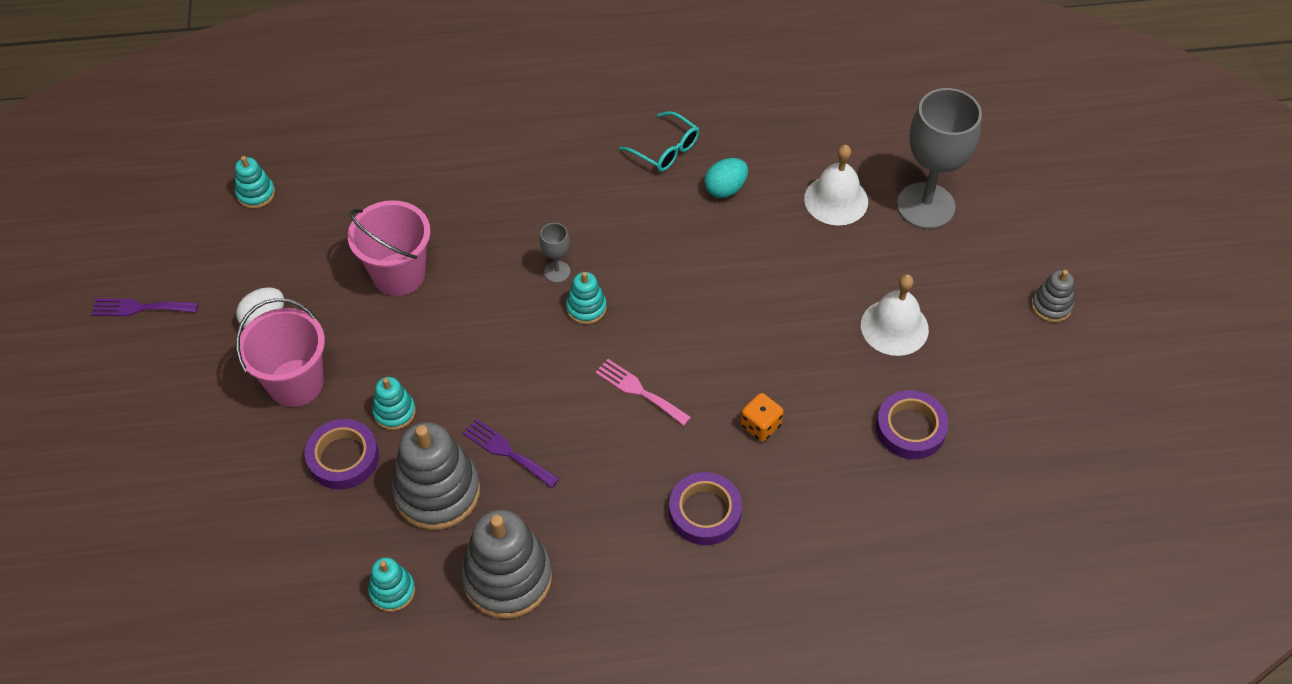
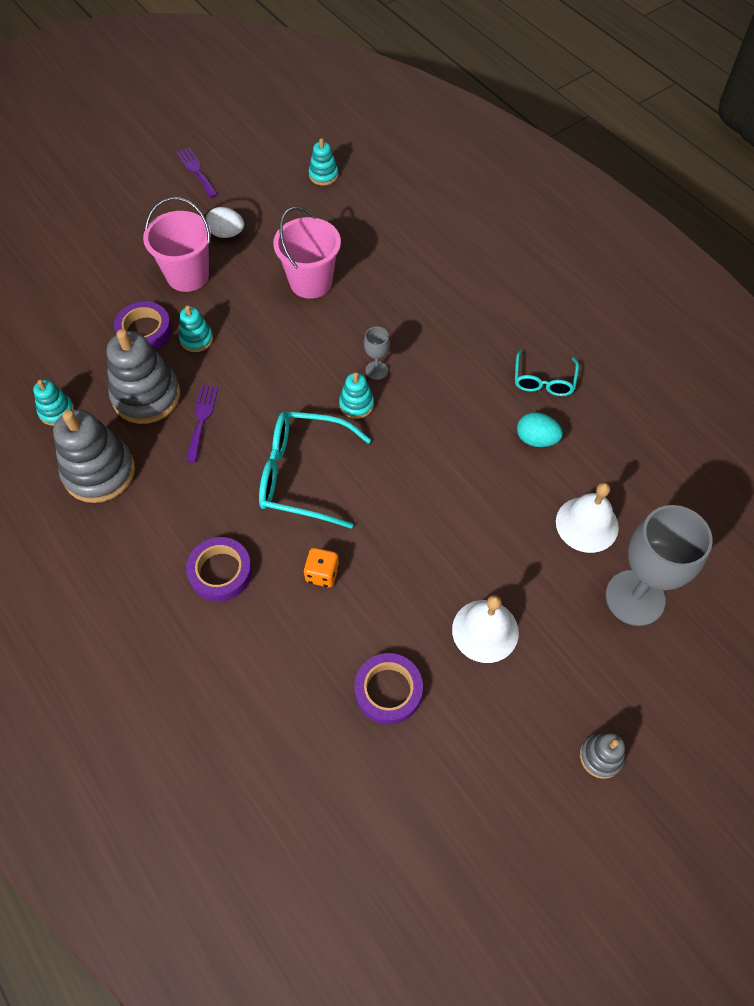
camera: 60 degrees right, 5 degrees up
(639, 391) = (303, 475): pink fork -> turquoise glasses

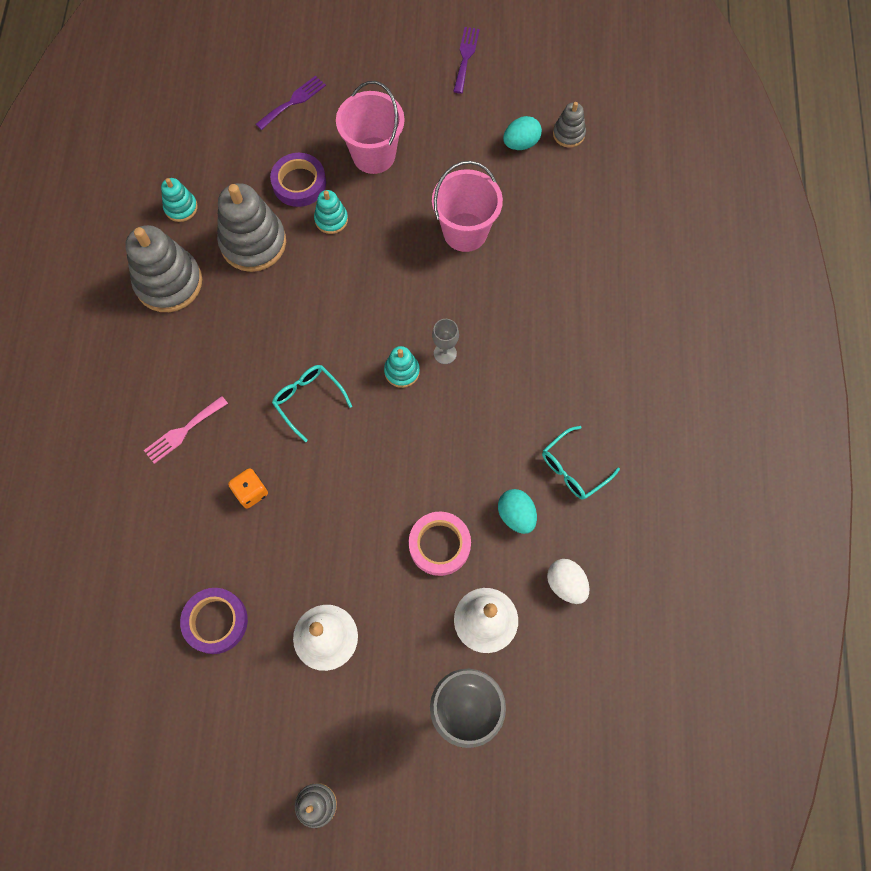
camera: 40 degrees right, 10 degrees up
(202, 419) = (276, 294): purple fork -> purple fork (293, 101)
(220, 572) = (183, 431): purple tape -> pink fork
(226, 233) = (437, 137): white egg -> white egg (566, 584)
(294, 201) = (521, 143): none -> turquoise egg
(303, 475) = (308, 400): turquoise glasses -> turquoise glasses, size x0.58
(323, 175) = (568, 134): turquoise stacking toy -> grey stacking toy
(503, 500) = (439, 545): none -> pink tape

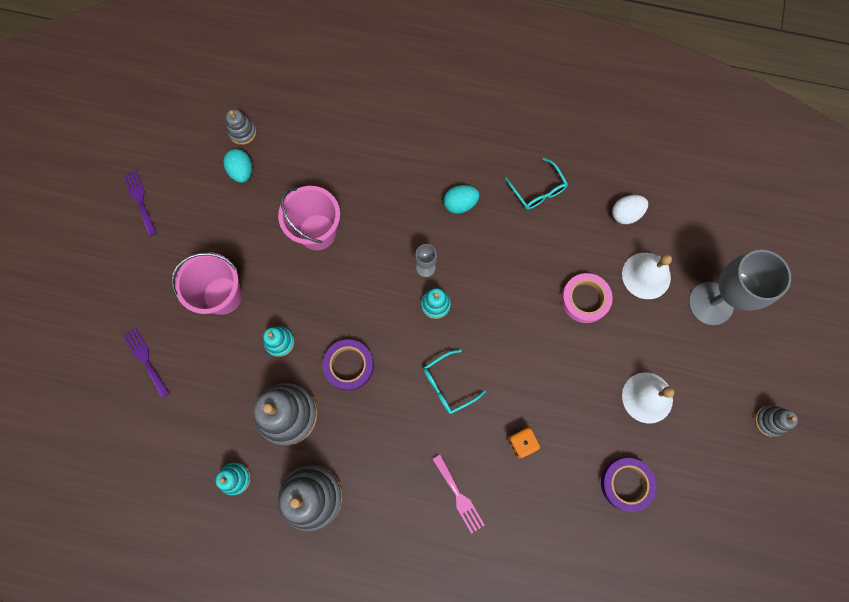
camera: 80 degrees left, 5 degrees up
(299, 183) = (235, 365): purple tape -> purple tape (349, 365)
(465, 57) = (140, 200): purple fork -> purple fork turned 45 degrees clockwise
(516, 515) = (569, 238): turquoise egg -> turquoise egg (460, 204)

